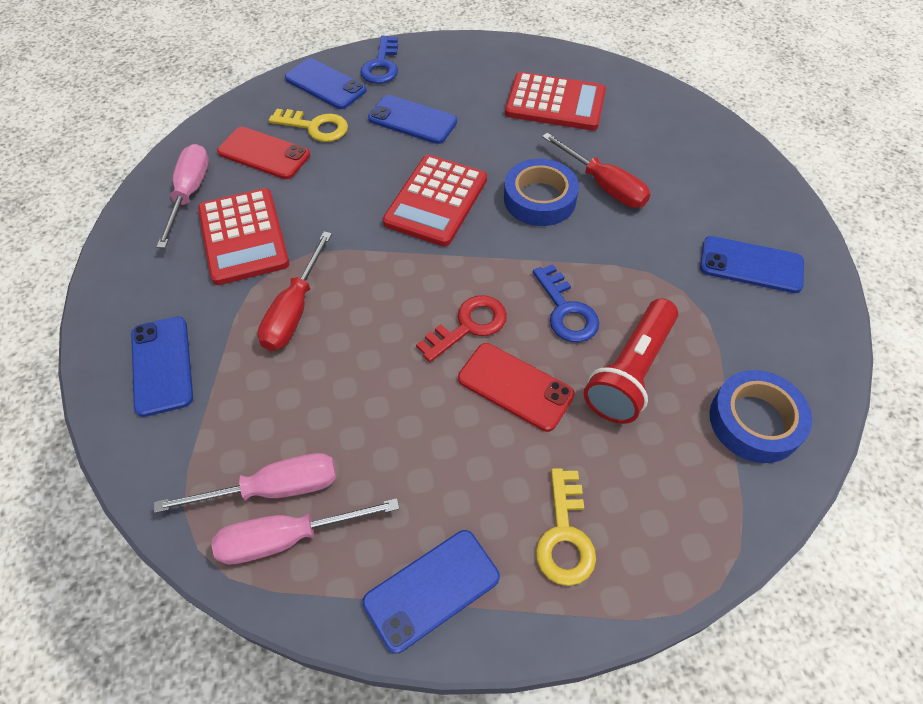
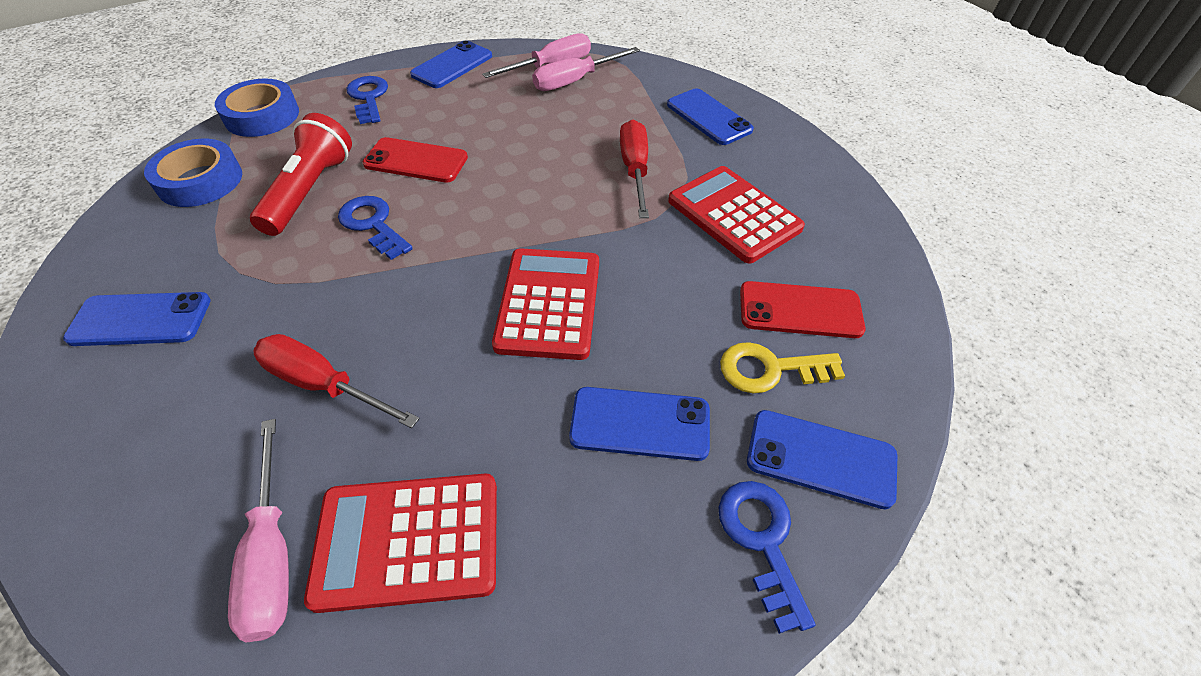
camera: 160 degrees right, 5 degrees down
(189, 194) = (832, 241): pink screwdriver -> pink screwdriver (272, 553)
(468, 326) = (469, 192): red key -> none
(539, 199) = (415, 340): blue tape -> blue tape (262, 116)
(564, 535) = (368, 98): yellow key -> blue key

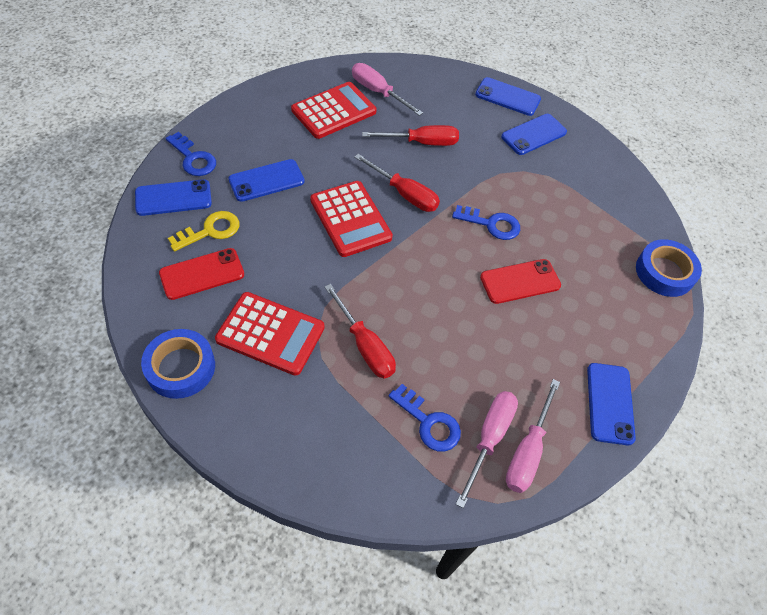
camera: 145 degrees right, 5 degrees up
(200, 181) = (621, 208): blue tape -> blue tape (180, 367)
(310, 191) = (553, 230): red flashlight -> none
(368, 98) = (623, 326): blue key -> blue key (429, 422)
(440, 308) = (404, 194): none -> red screwdriver
(708, 117) = (339, 445): blue phone -> blue phone (507, 97)

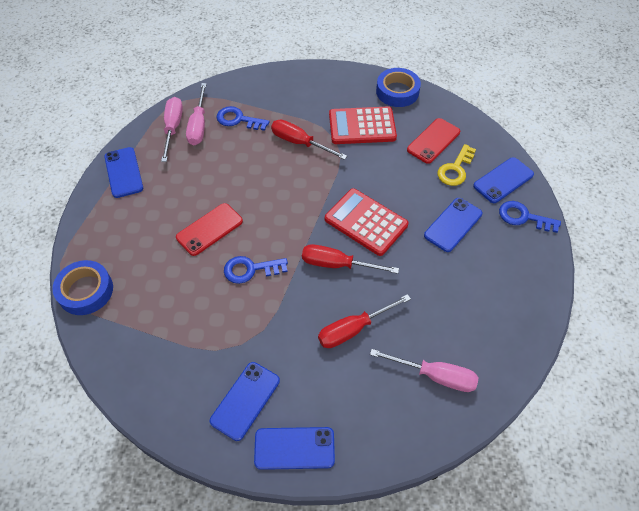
camera: 160 degrees right, 0 degrees up
(334, 111) = (457, 325): red calculator -> none

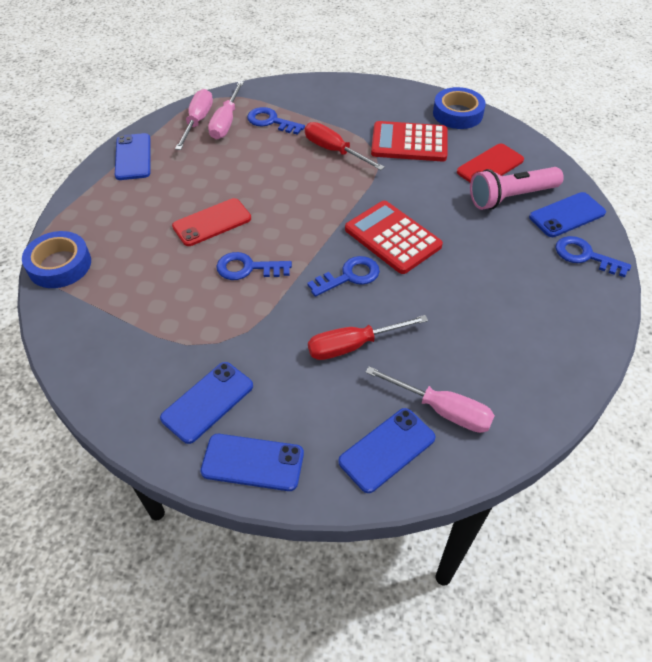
camera: 10 degrees right, 5 degrees down
(337, 264) = (349, 276): red screwdriver -> blue key
(453, 225) = (496, 253): blue phone -> blue phone (387, 450)
(455, 169) = (511, 197): yellow key -> pink flashlight

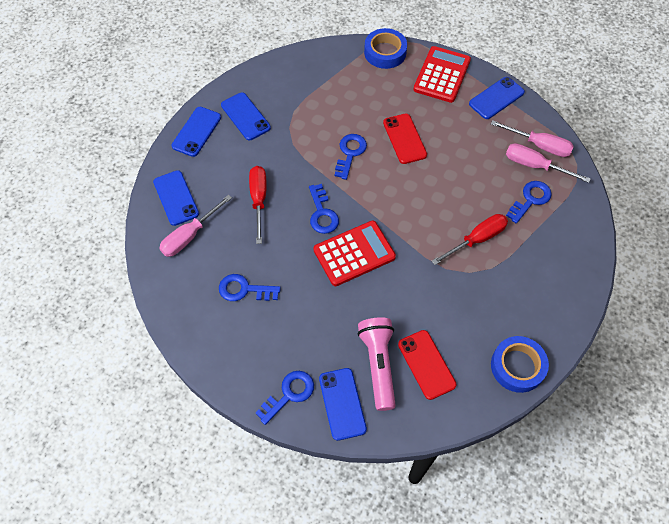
camera: 105 degrees right, 10 degrees up
(133, 157) = (496, 98): blue phone -> blue phone turned 45 degrees counterclockwise
(409, 142) = (477, 305): red calculator -> red calculator (442, 75)
(489, 326) = (244, 289): none -> blue key

